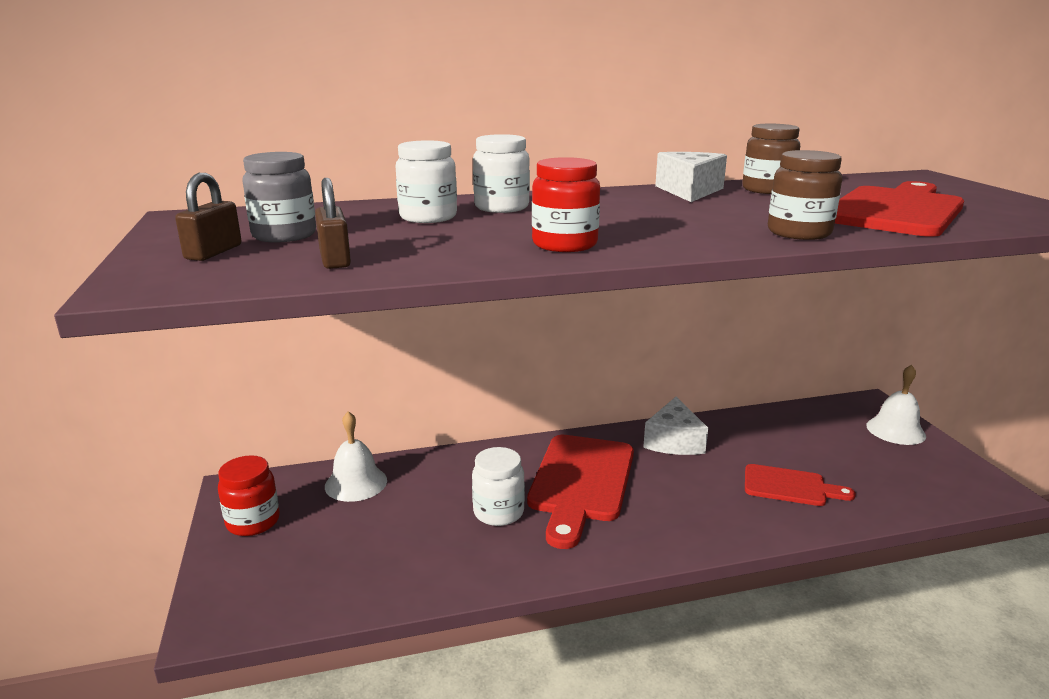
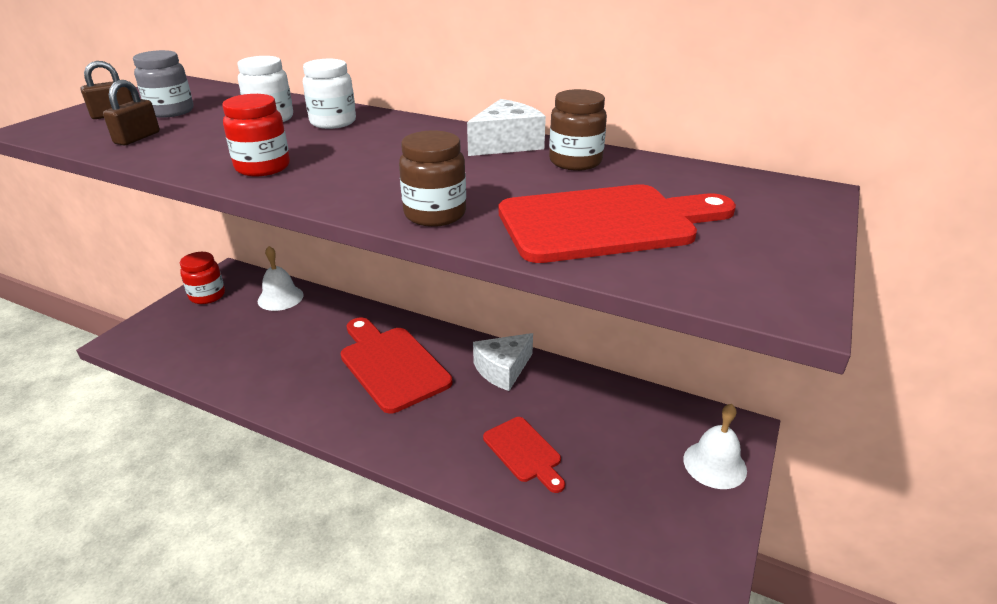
camera: 40 degrees right, 10 degrees up
(498, 512) = (316, 357): white jar -> none
(580, 482) = (391, 365): red cutting board -> red cutting board turned 90 degrees clockwise

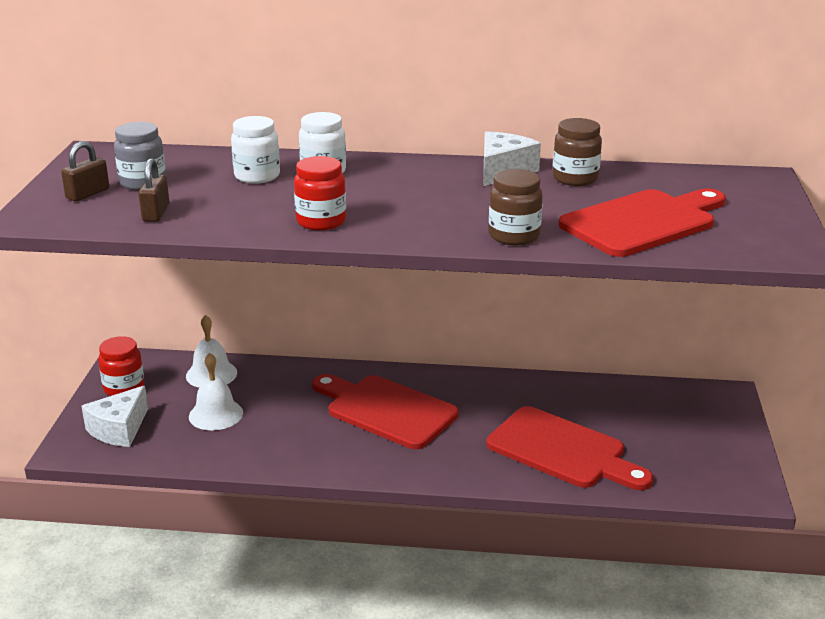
camera: 20 degrees left, 5 degrees down
(503, 370) = (496, 392): white cheese -> white cheese (119, 429)
(524, 452) = (562, 451): red cutting board -> red cutting board, size x1.74
(714, 464) = (721, 424): white bell -> white bell (216, 414)

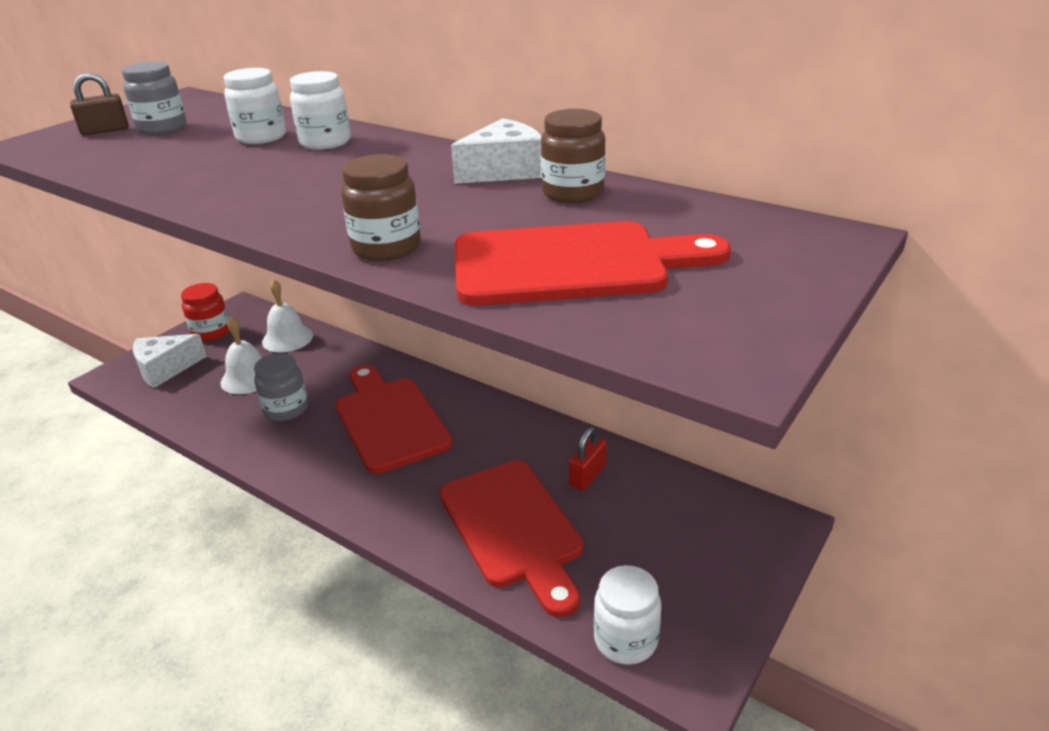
camera: 30 degrees right, 5 degrees up
(156, 213) = (117, 156): brown padlock -> none
(285, 427) = (286, 409): none -> grey jar
(321, 221) = (230, 191): red jar -> none
(578, 403) = (587, 476): none -> red padlock
(697, 486) = (625, 640): none -> white jar

